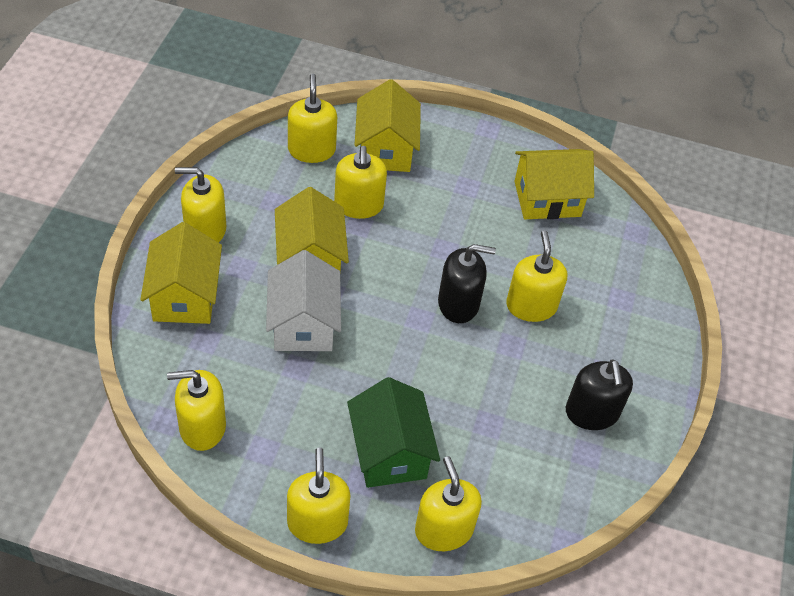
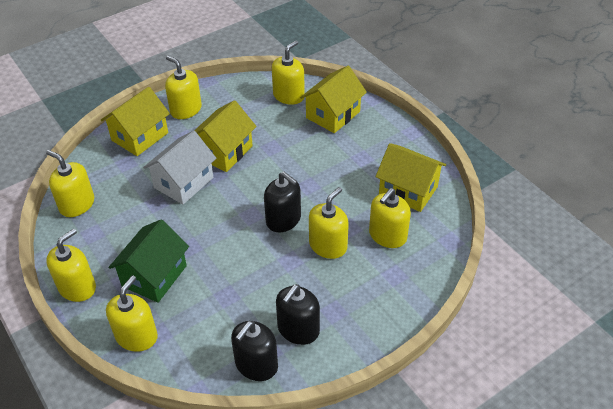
camera: 45 degrees right, 5 degrees down
(358, 205) = (283, 137): yellow soap dispenser -> yellow soap dispenser (387, 235)
(590, 475) = (256, 364): none -> black soap dispenser

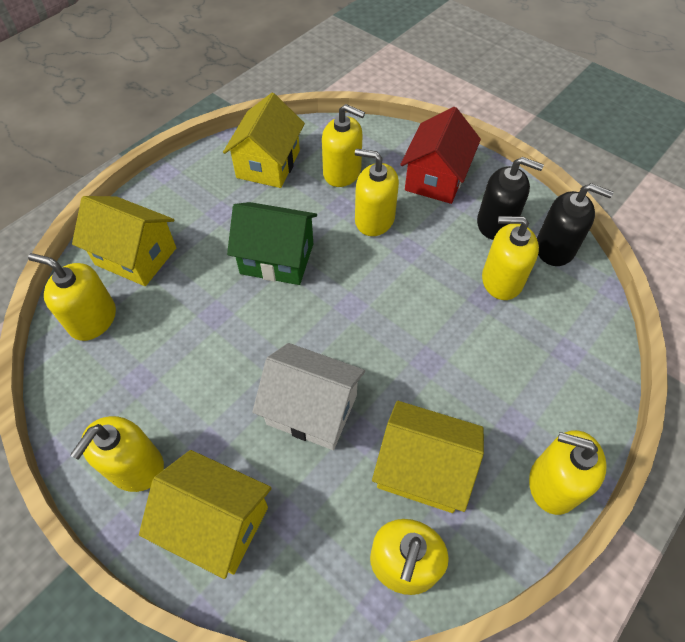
camera: 105 degrees left, 10 degrees up
(136, 336) = (584, 375): yellow soap dispenser -> yellow soap dispenser (501, 280)
(154, 276) = (491, 387): green house -> green house (277, 258)
(224, 152) = (234, 373): yellow house -> yellow house (422, 468)
(283, 219) = (348, 269): black soap dispenser -> none
(364, 300) = (436, 178): none -> red house

